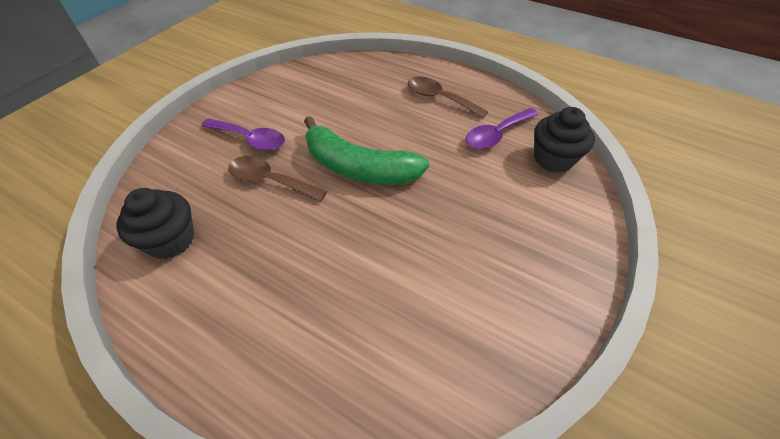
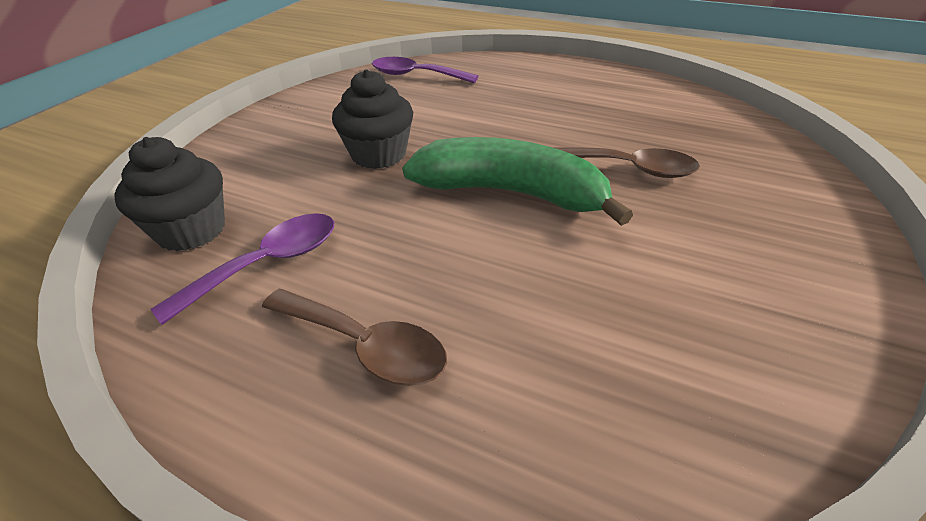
camera: 175 degrees right, 10 degrees down
(171, 240) = (687, 115): black cupcake -> black cupcake (378, 154)
(250, 139) = (714, 217): purple spoon -> purple spoon (415, 75)

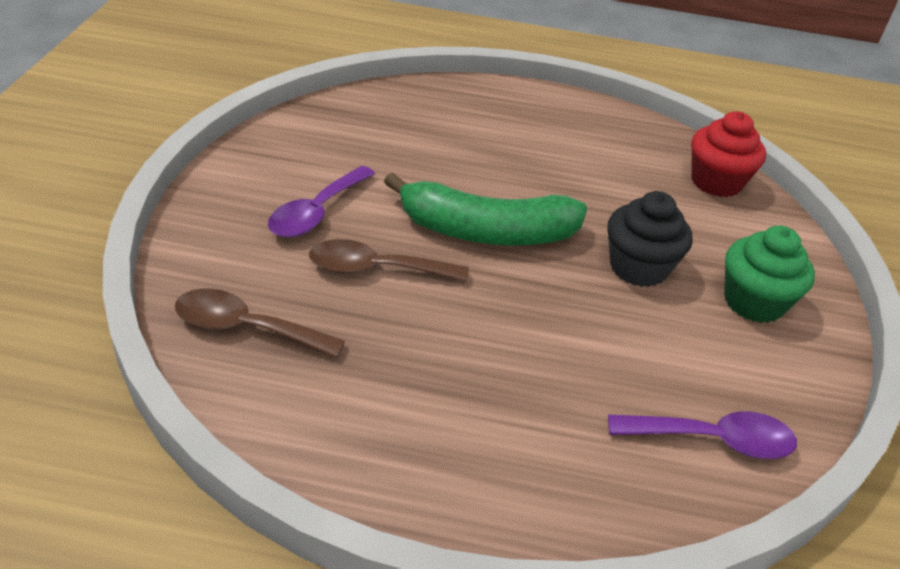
camera: 160 degrees right, 0 degrees up
(191, 230) = (716, 182): black cupcake -> red cupcake
(268, 264) = (634, 164): purple spoon -> purple spoon (316, 212)
(306, 127) = (753, 302): none -> green cupcake
(365, 346) = (535, 128): brown spoon -> brown spoon (246, 328)

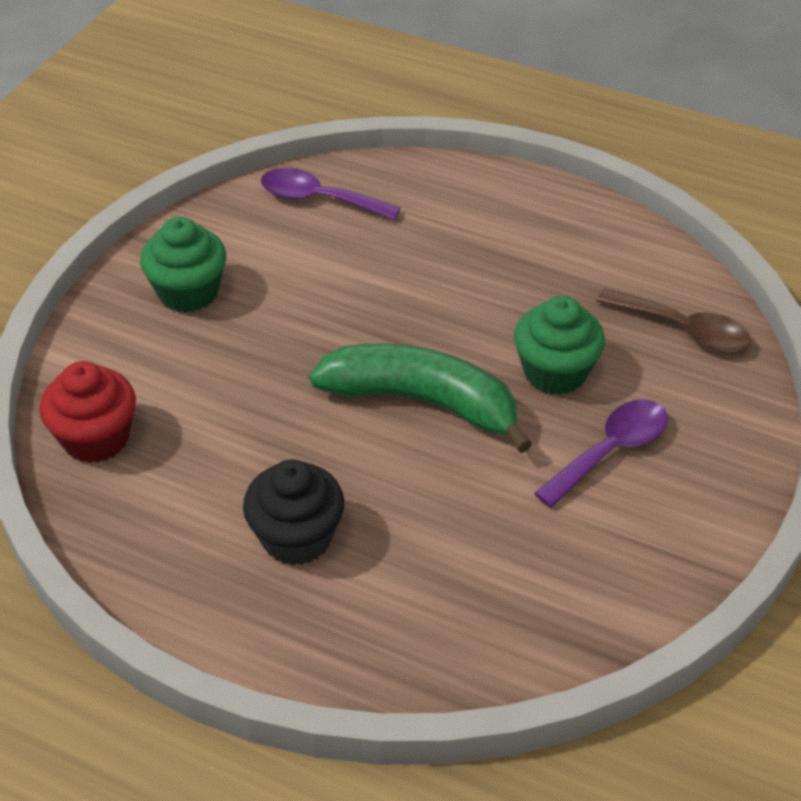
camera: 160 degrees left, 5 degrees up
(376, 269) = (555, 372): brown spoon -> green cupcake
(638, 267) = (279, 341): black cupcake -> black cupcake (296, 537)

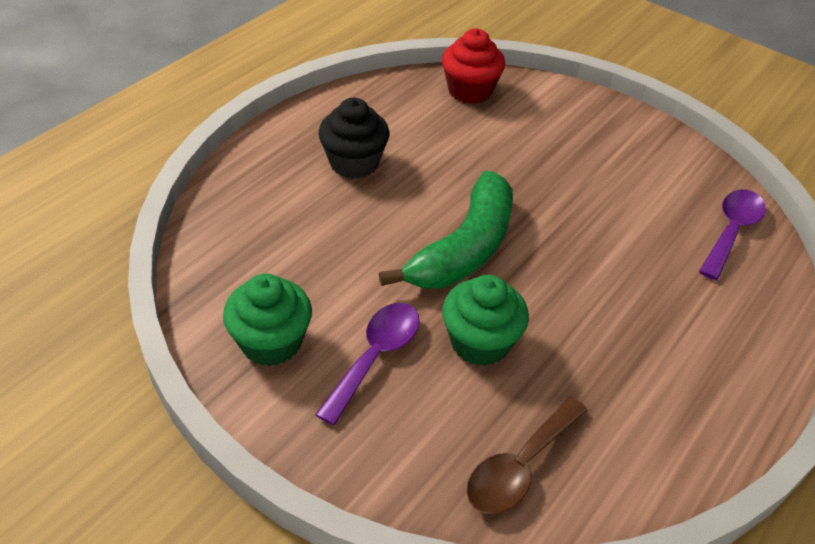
camera: 100 degrees right, 0 degrees up
(188, 292) = (610, 144): green cupcake -> green cupcake (271, 342)
(611, 450) = (375, 356): purple spoon -> purple spoon turned 120 degrees counterclockwise

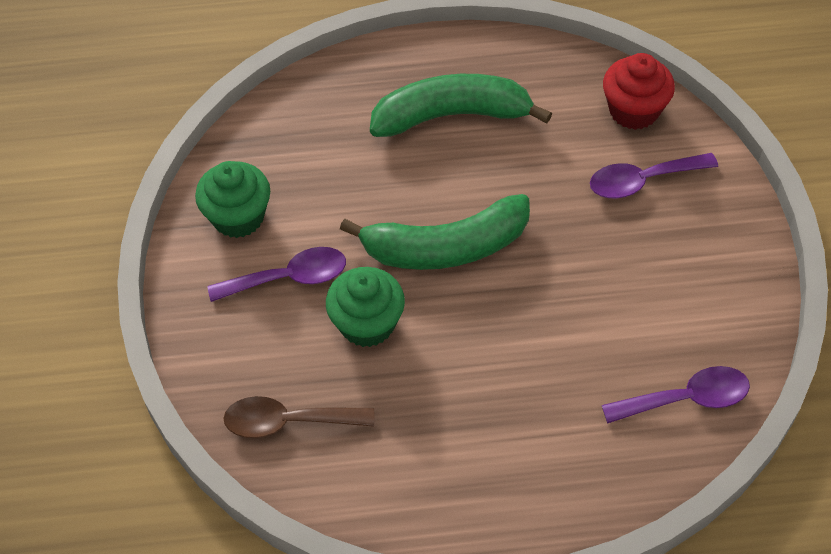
camera: 50 degrees right, 10 degrees up
(354, 163) = (452, 115): black cupcake -> green banana
(530, 126) = (642, 181): none -> purple spoon

